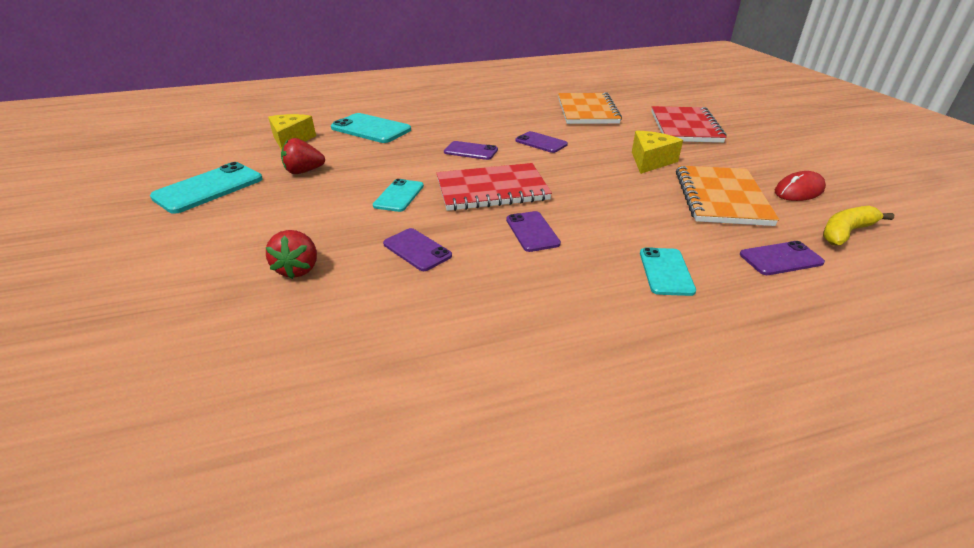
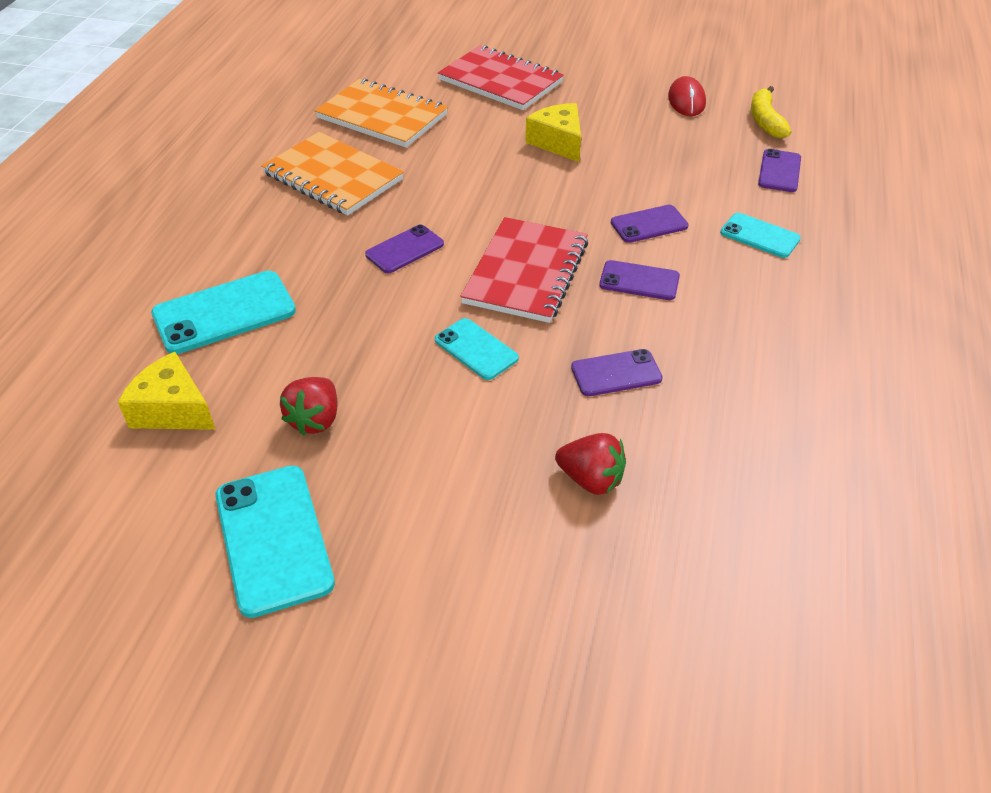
camera: 60 degrees left, 10 degrees up
(541, 142) = (437, 188): purple phone -> purple phone (649, 224)
(721, 198) = (665, 144): orange notebook -> orange notebook (333, 177)

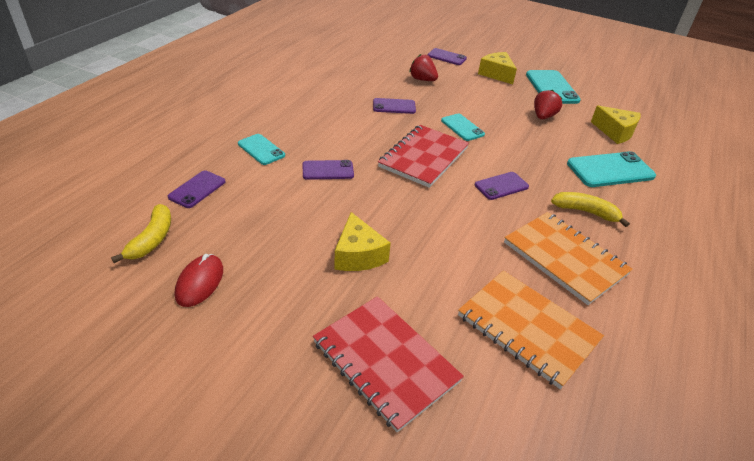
camera: 170 degrees left, 5 degrees down
(290, 235) = (585, 212): none -> yellow banana
(414, 560) = (496, 74): none -> yellow cheese
(639, 281) = (357, 140): purple phone -> purple phone (446, 57)

